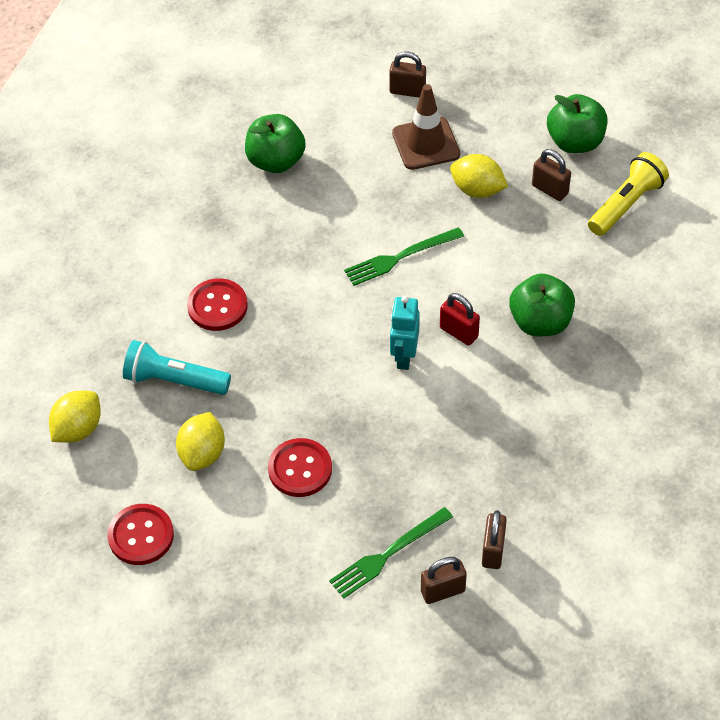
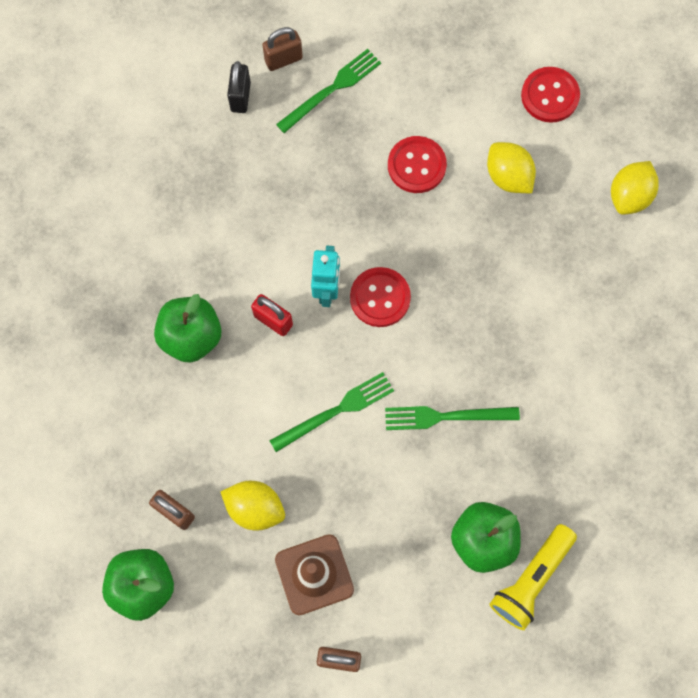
camera: 175 degrees right, 20 degrees up
(174, 380) = (548, 252): turquoise flashlight -> none
(202, 454) = (508, 176): yellow lemon -> yellow lemon turned 45 degrees counterclockwise
(217, 306) = (519, 340): red button -> red button (380, 298)
(297, 249) = (446, 416): none -> green fork
(493, 551) = (240, 97): brown padlock -> black padlock
(626, 204) = (92, 495): yellow flashlight -> yellow flashlight (531, 579)

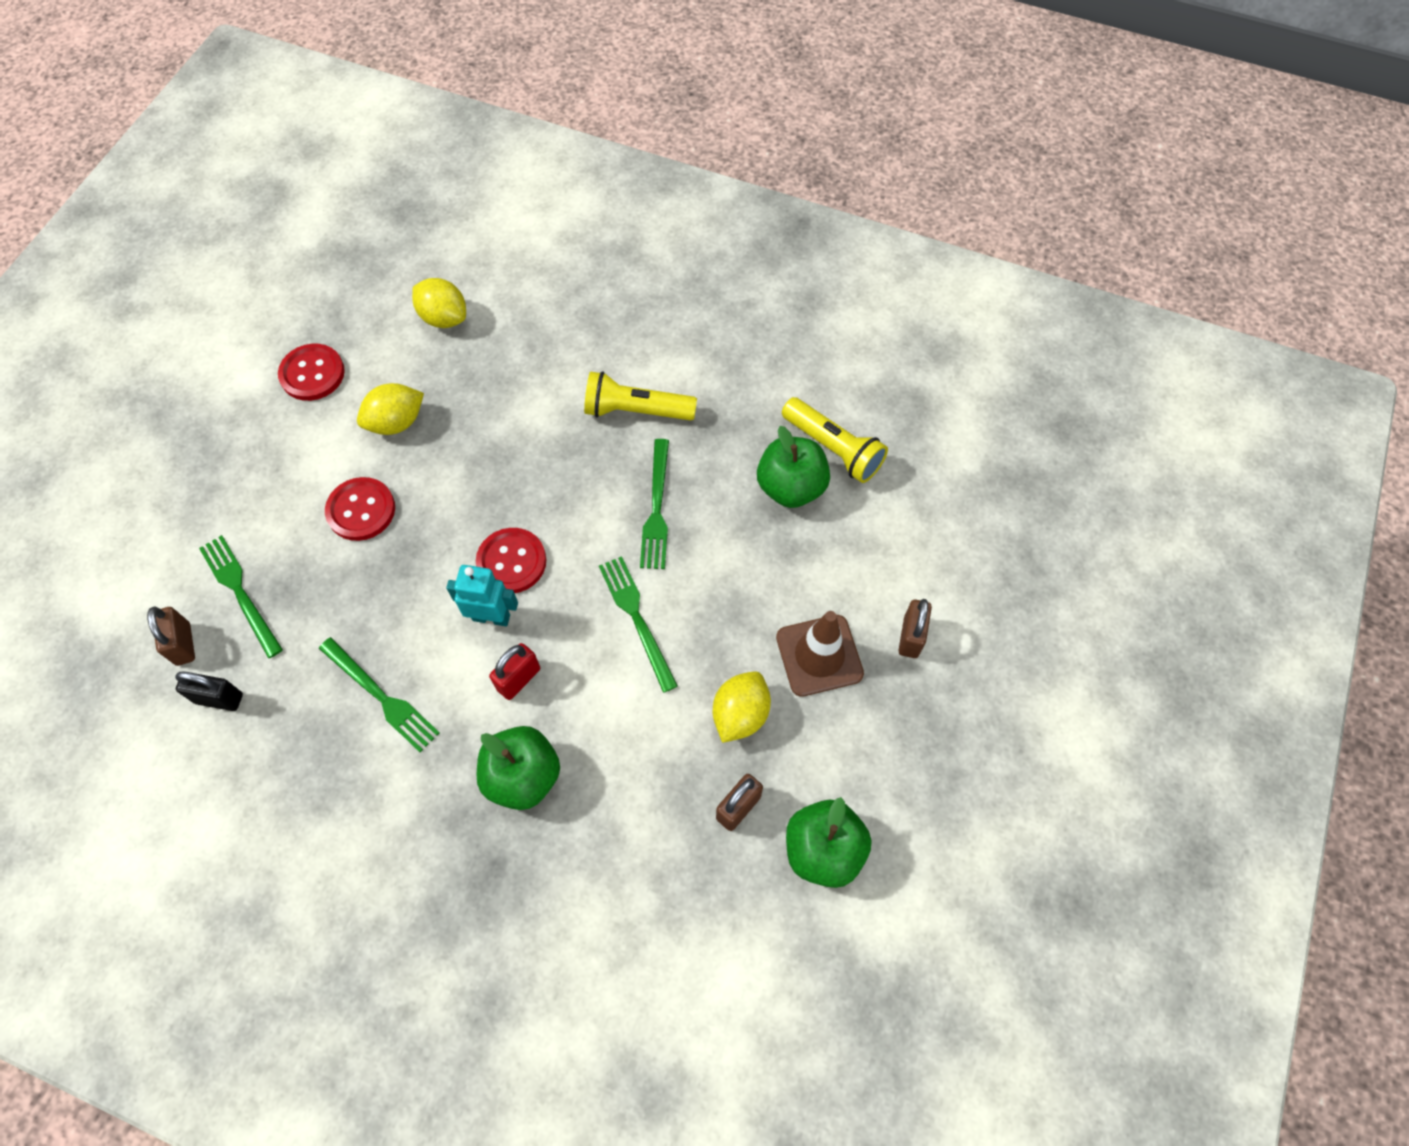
camera: 85 degrees left, 10 degrees down
(250, 216) = (381, 696): none -> green fork
(549, 386) = (636, 410): none -> yellow flashlight

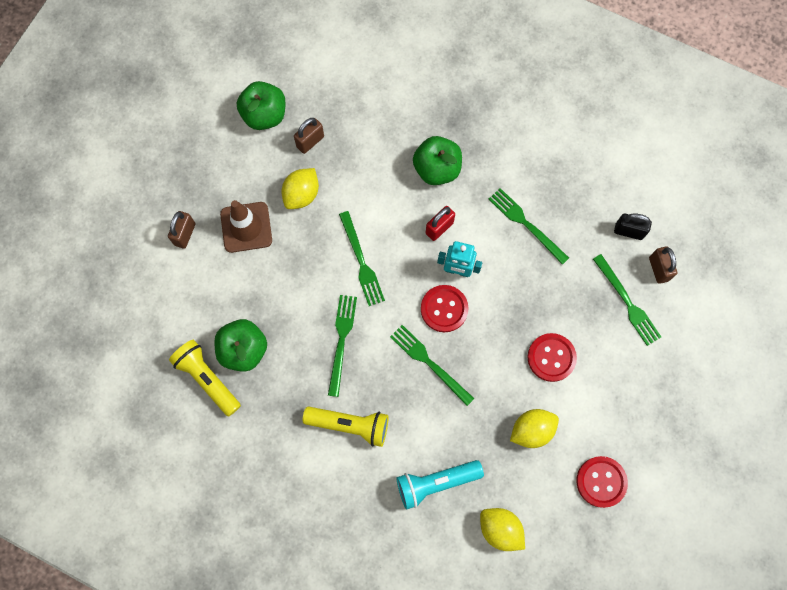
camera: 175 degrees left, 10 degrees up
(522, 358) = (436, 482): none -> turquoise flashlight
(532, 491) = (429, 363): none -> green fork

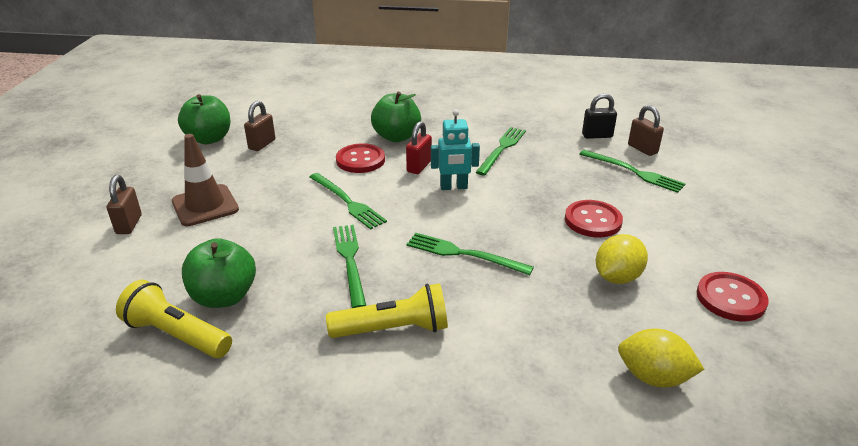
camera: 20 degrees left, 40 degrees down
(302, 195) = (263, 174): yellow lemon -> none
(436, 482) = (538, 354): turquoise flashlight -> none
(444, 309) = (456, 213): red button -> red button (360, 160)
(526, 224) = (502, 149): green fork -> green fork turned 90 degrees clockwise

